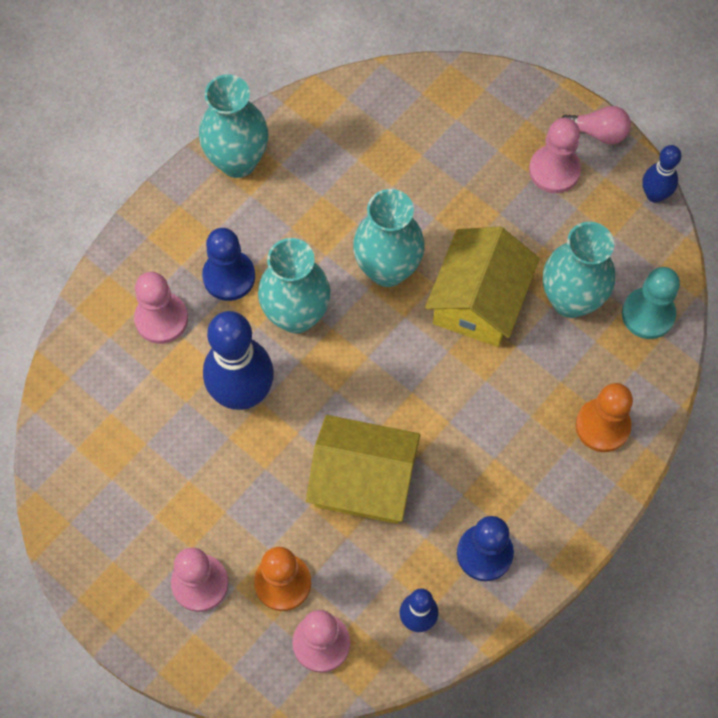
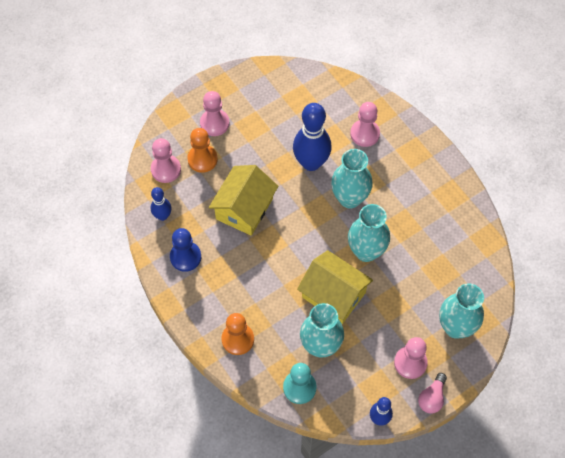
camera: 105 degrees right, 5 degrees down
(229, 276) = (382, 170): blue pawn -> none
(237, 161) = (455, 190): turquoise vase -> turquoise vase (455, 327)

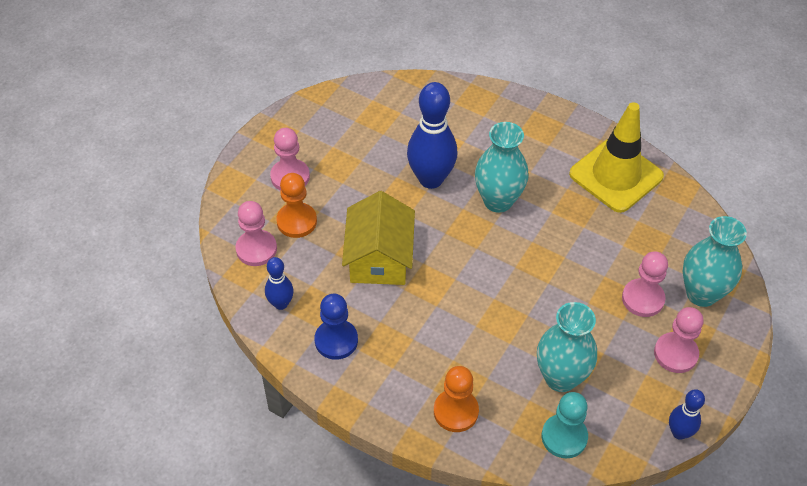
camera: 25 degrees left, 10 degrees down
(333, 295) = (542, 313): yellow house -> none
(365, 134) = (475, 127): pink pawn -> pink pawn (643, 299)
(366, 251) = (551, 251): turquoise vase -> none
(432, 398) = (724, 383): pink light bulb -> none
(447, 212) = (616, 175): none -> yellow traffic cone

